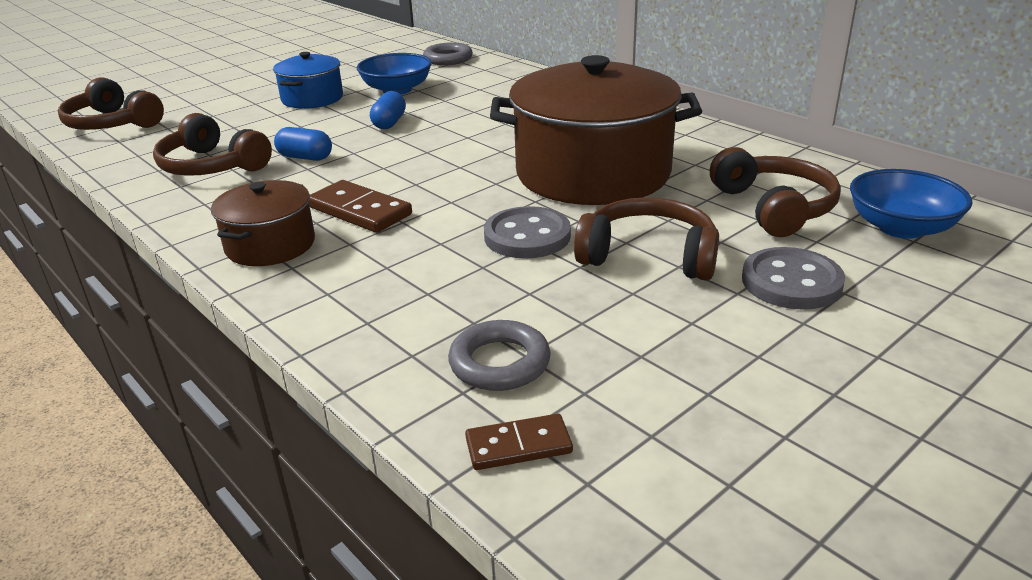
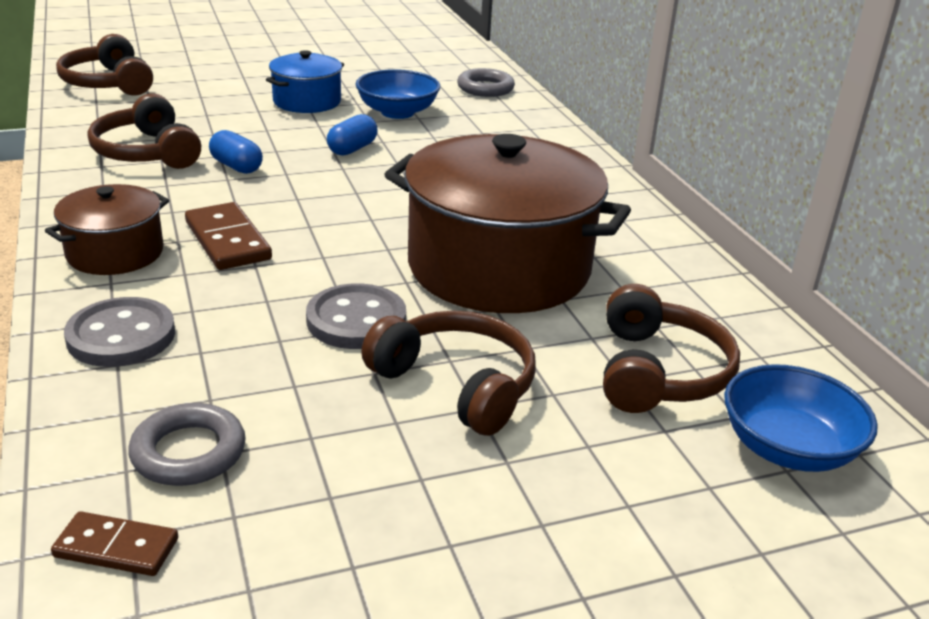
camera: 20 degrees right, 0 degrees up
(791, 282) = (580, 471): grey button -> grey button (121, 336)

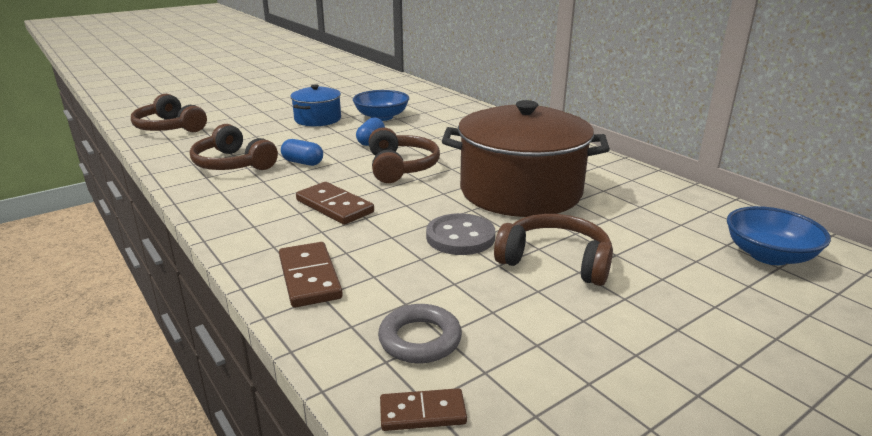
camera: 15 degrees left, 5 degrees down
(115, 253) = (261, 227): brown pot -> none
(121, 336) = (310, 277): grey button -> brown domino
(485, 88) = (424, 97): grey ring -> none
(658, 372) = (663, 230): brown headphones -> brown headphones (401, 167)

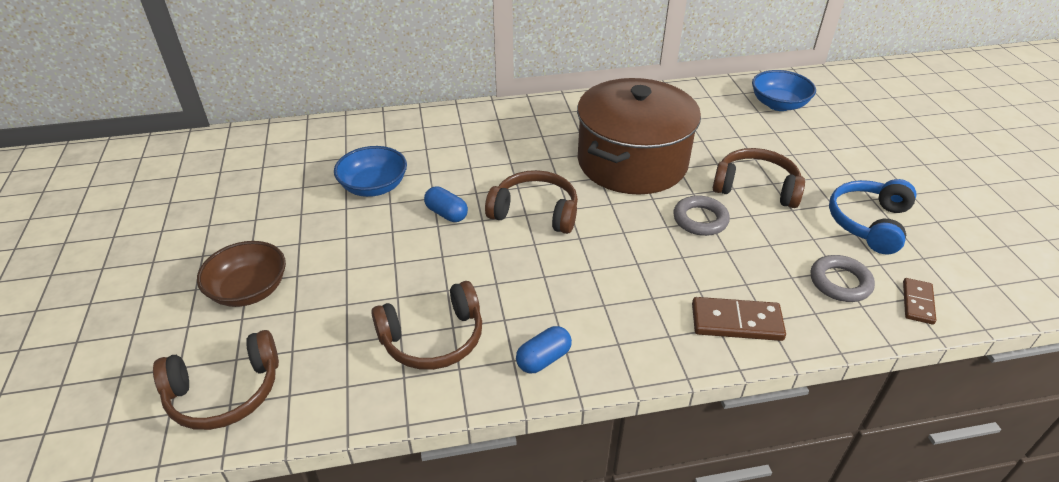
camera: 65 degrees left, 15 degrees up
(255, 113) = (249, 290): none -> brown bowl
(303, 162) = (472, 278): blue capsule -> blue capsule (543, 359)
(317, 119) = (333, 238): blue pot -> none
(335, 206) = (603, 277): brown domino -> none
(460, 237) = (700, 219): grey button -> grey ring
(555, 261) = (755, 187): brown headphones -> brown headphones turned 60 degrees clockwise
(572, 354) = (869, 223): none -> blue headphones

